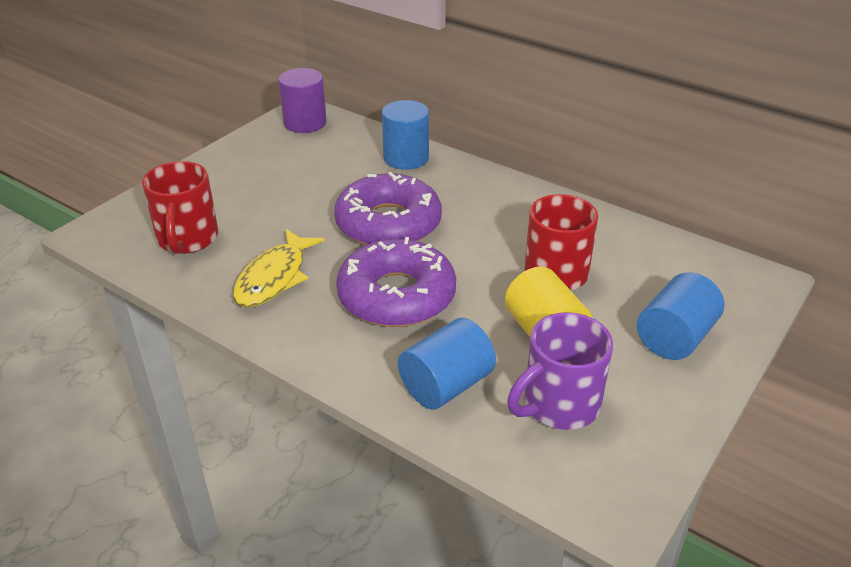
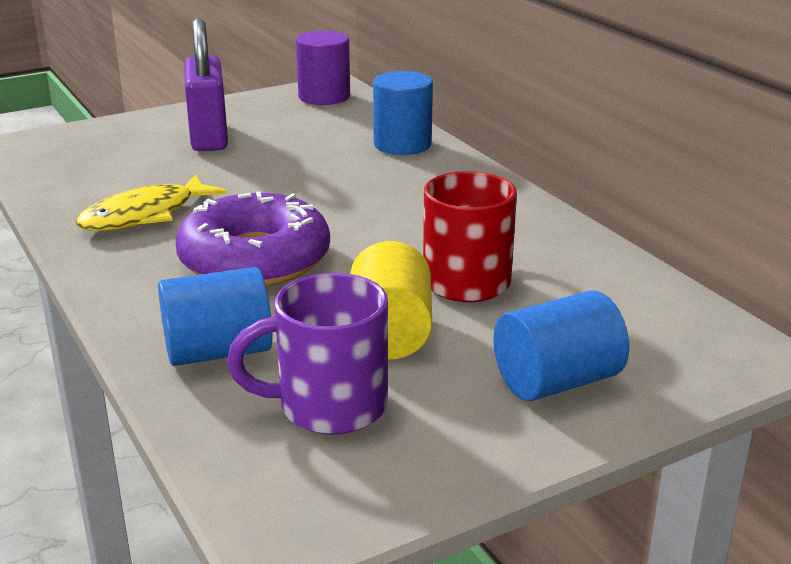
camera: 25 degrees right, 10 degrees down
(187, 239) = (97, 167): red mug -> none
(251, 186) = (208, 137): none -> purple padlock
(388, 223) = (317, 196): purple donut -> none

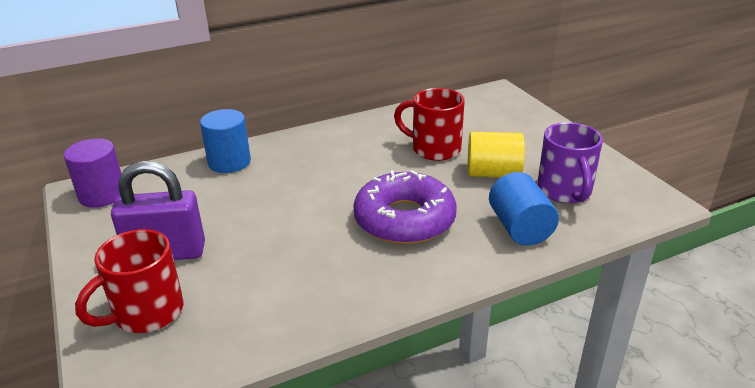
camera: 85 degrees left, 5 degrees up
(114, 141) = (146, 313): none -> red mug
(145, 215) = (324, 275): yellow fish -> none
(557, 381) = (529, 133): blue cylinder -> none

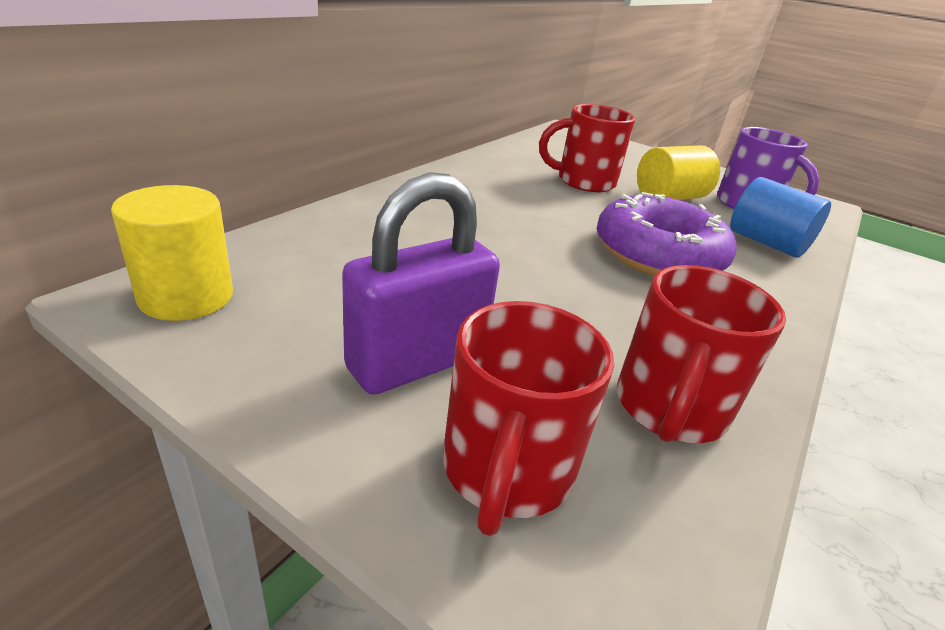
camera: 35 degrees left, 0 degrees up
(102, 195) = (186, 296): purple cylinder -> yellow cylinder
(229, 162) = (359, 221): blue cylinder -> none
(261, 313) = (669, 409): none -> red mug

